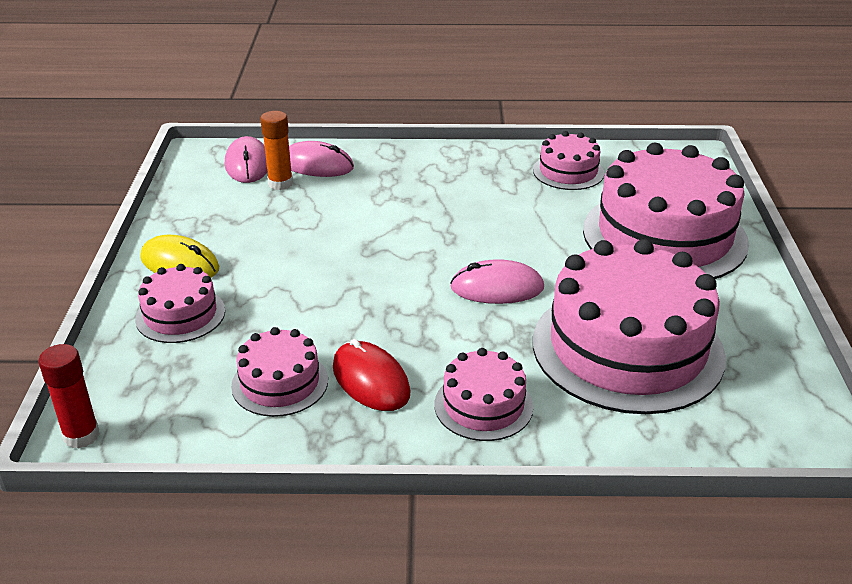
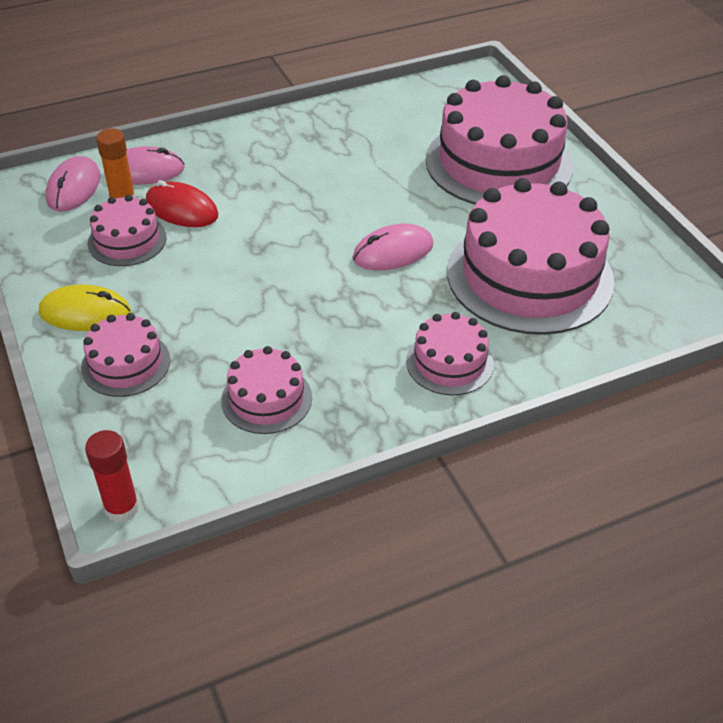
camera: 25 degrees left, 10 degrees up
(248, 164) = (74, 187): pink mouse -> pink mouse turned 45 degrees clockwise
(370, 380) = (343, 370): red mouse -> red mouse (181, 209)
(568, 172) = (382, 120): pink cake -> pink cake (127, 240)

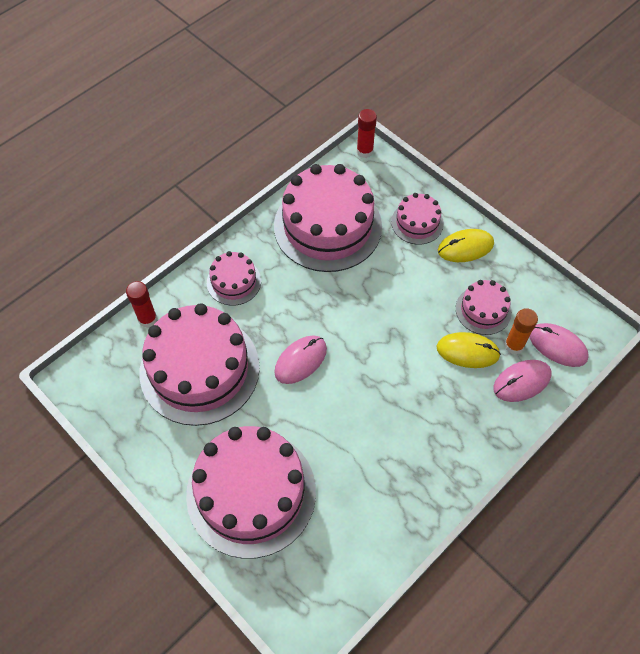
camera: 160 degrees right, 15 degrees up
(74, 187) = (557, 346): pink mouse -> pink mouse turned 45 degrees counterclockwise
(181, 209) = (467, 351): red mouse -> yellow mouse
(266, 399) = (327, 226): pink cake -> pink cake, size x2.06
(593, 349) = (147, 319): none -> red glue stick

